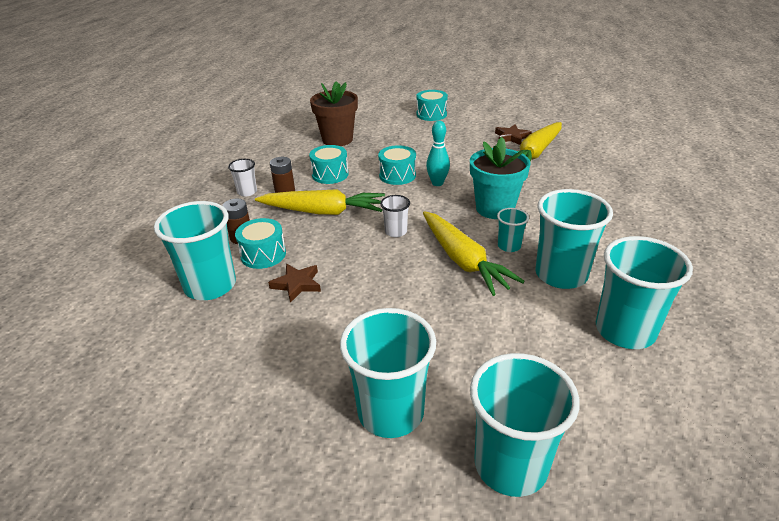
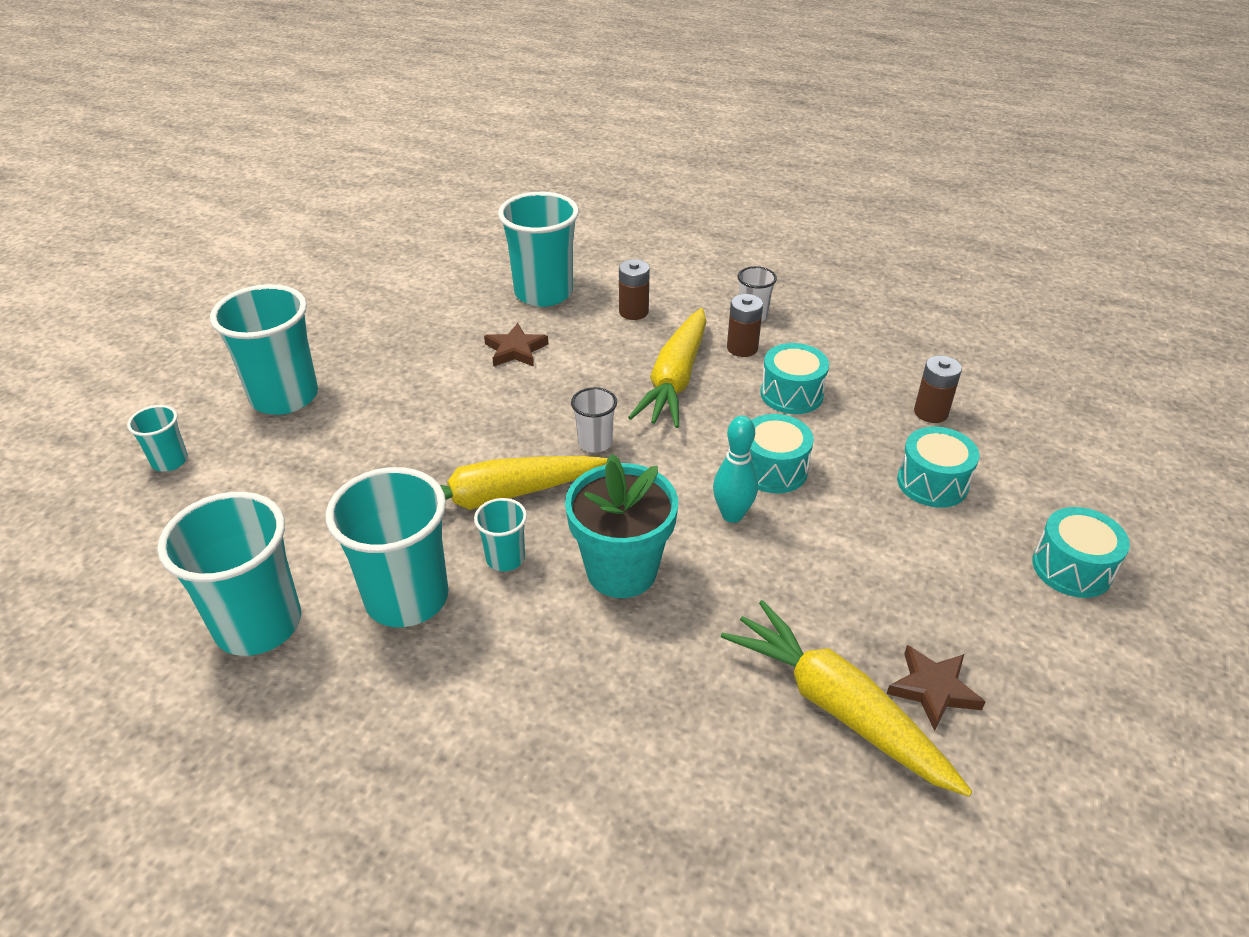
camera: 100 degrees right, 5 degrees up
(263, 254) = (589, 327): turquoise drum -> turquoise drum (932, 483)
(337, 139) = (930, 412): brown flower pot -> brown battery
(510, 465) = (170, 461): turquoise cup -> turquoise cup, size x0.49

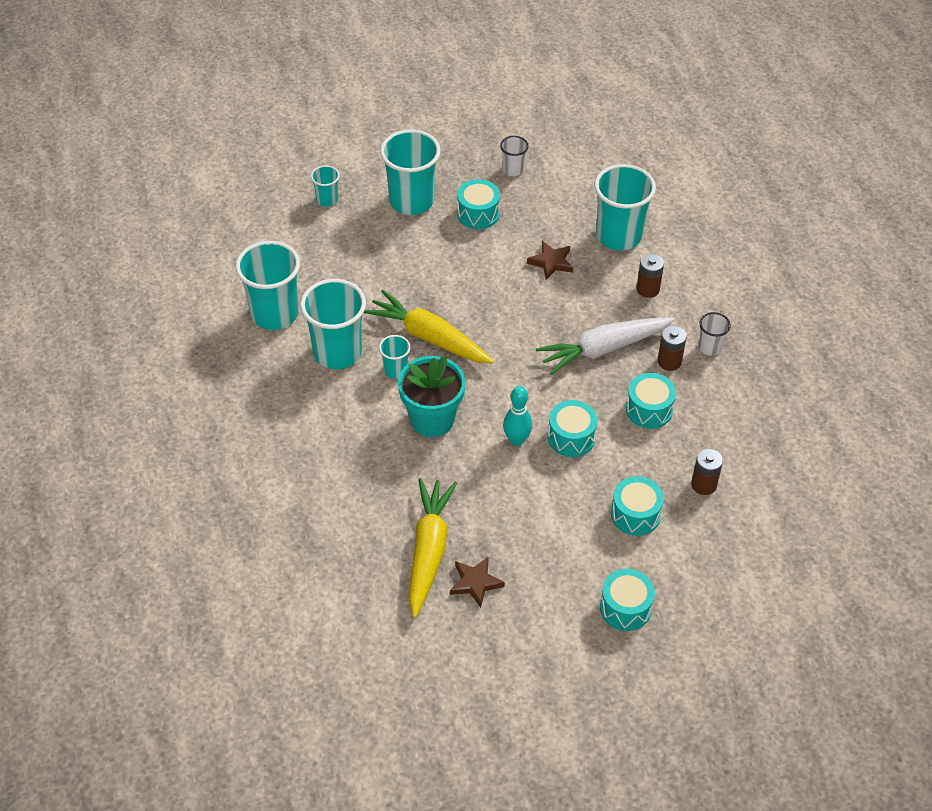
camera: 50 degrees right, 10 degrees up
(378, 361) = (478, 214): none -> turquoise drum
(595, 443) = (511, 349): white cup -> white cup (513, 169)
(675, 379) = (603, 349): yellow carrot -> white carrot

